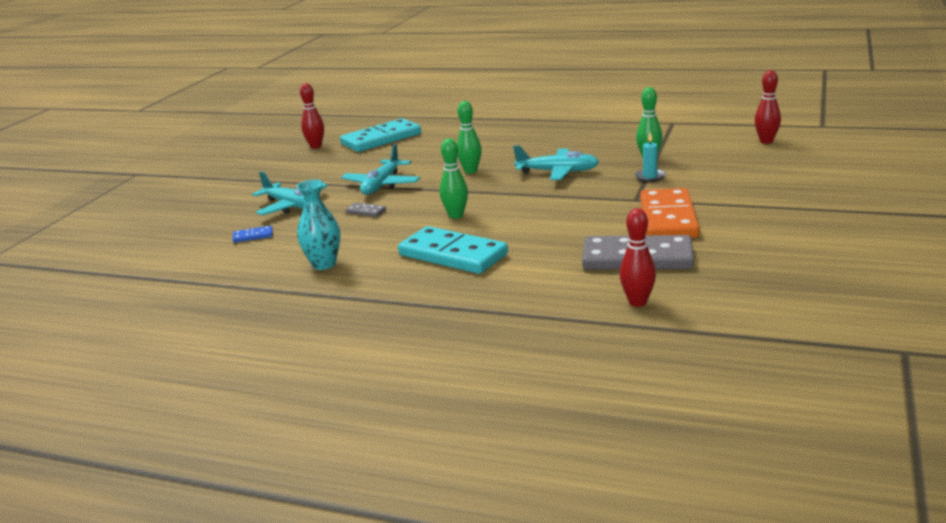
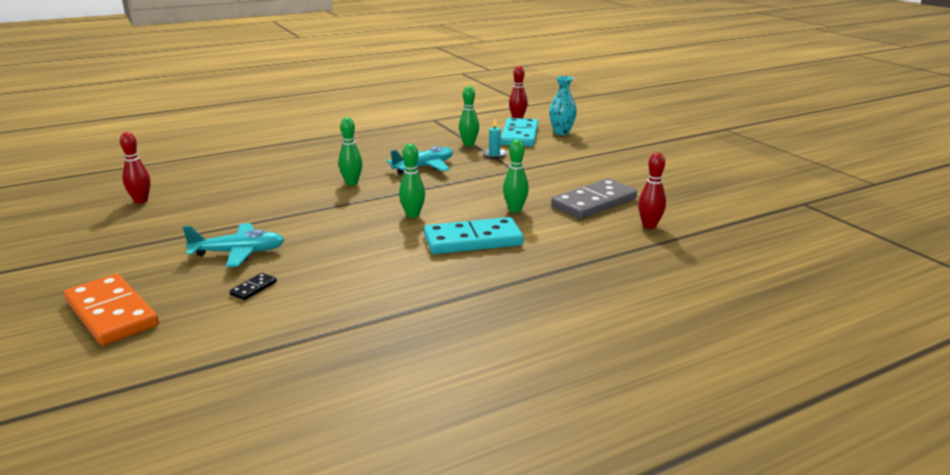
camera: 50 degrees left, 0 degrees up
(253, 236) = (253, 288): blue domino -> black domino
(324, 264) = (382, 283): turquoise vase -> turquoise vase (561, 132)
(366, 211) = (326, 235): grey domino -> none
(381, 139) = (205, 179): turquoise domino -> turquoise domino (519, 135)
(382, 185) = (293, 212): turquoise plane -> none
(546, 239) = (515, 210): none -> green bowling pin
(668, 218) = (560, 175): orange domino -> orange domino (112, 313)

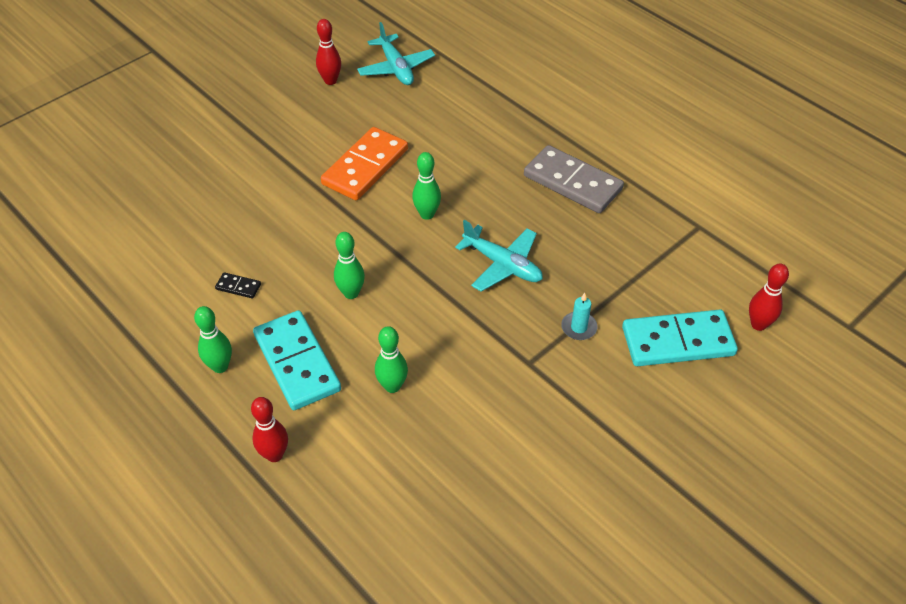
camera: 75 degrees right, 25 degrees up
(112, 313) = (119, 161): orange domino -> orange domino (365, 167)
(238, 253) = (233, 191): turquoise plane -> turquoise plane (396, 68)
(253, 288) = (168, 227): black domino -> black domino (238, 287)
(469, 144) = (609, 290): green bowling pin -> green bowling pin (220, 366)
(561, 132) = (721, 393): turquoise vase -> none
(594, 202) = (440, 469): grey domino -> grey domino (572, 182)
(649, 226) = (380, 542): red bowling pin -> red bowling pin (274, 455)

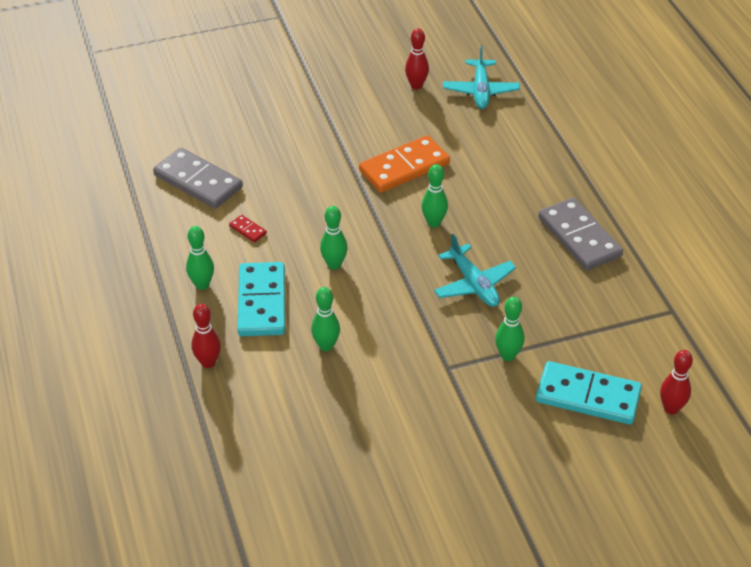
camera: 25 degrees right, 5 degrees down
(155, 251) = (198, 181): none -> grey domino
(238, 287) = (248, 230): black domino -> red domino
(579, 327) = (508, 355): turquoise candle -> green bowling pin

